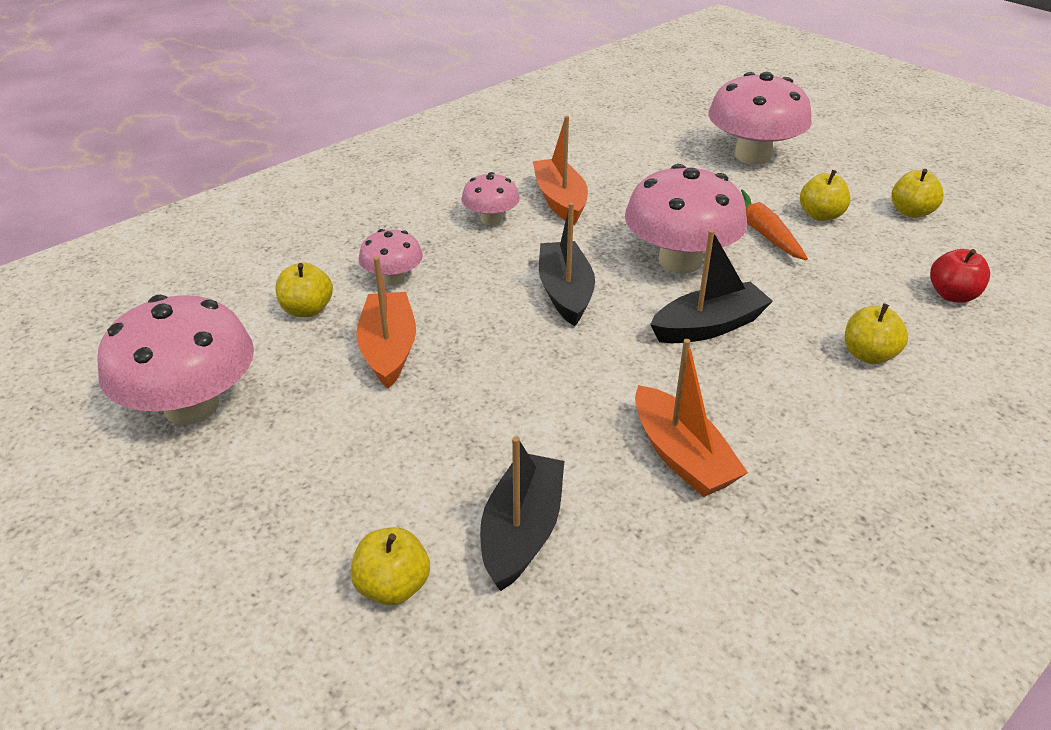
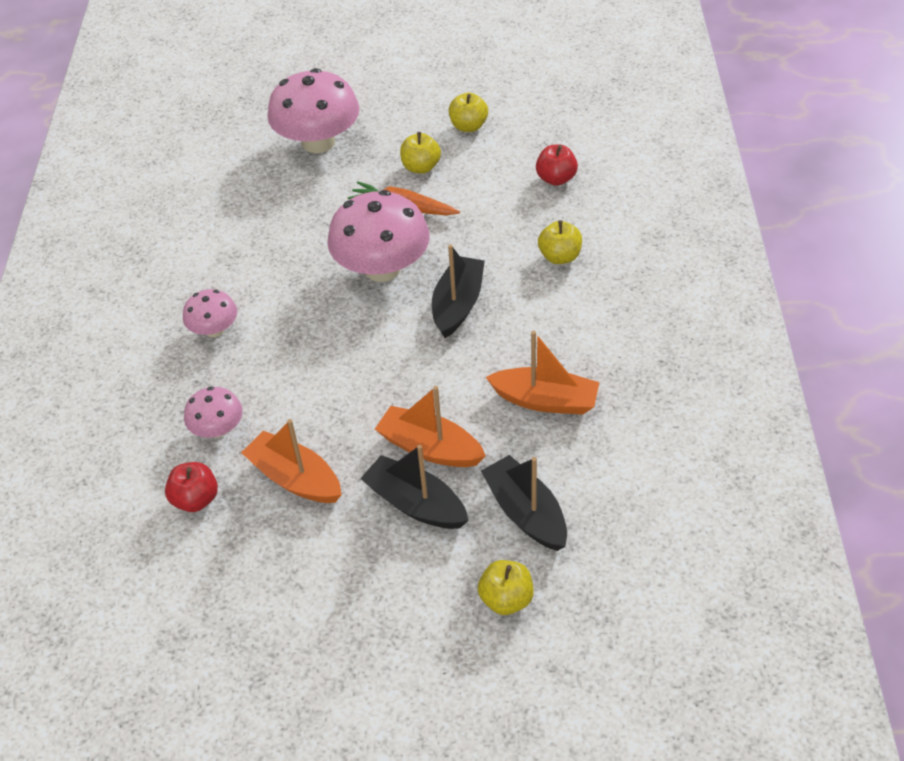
camera: 45 degrees left, 10 degrees up
(191, 406) = (231, 623): pink mushroom -> none
(307, 310) = (196, 499): yellow apple -> red apple
(560, 200) = (240, 277): orange boat -> orange boat (430, 448)
(565, 292) = (345, 348): black boat -> black boat (415, 504)

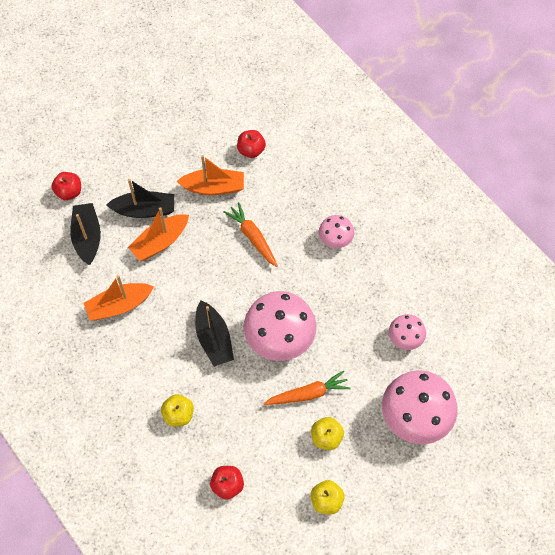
camera: 140 degrees right, 15 degrees up
(218, 429) = (276, 188): pink mushroom -> pink mushroom (405, 338)
(307, 386) = (252, 237): none -> orange carrot
(430, 448) = (160, 242): orange boat -> orange boat turned 150 degrees clockwise
(506, 599) = (69, 192): yellow apple -> red apple
(526, 512) = (87, 237): black boat -> black boat turned 120 degrees counterclockwise

